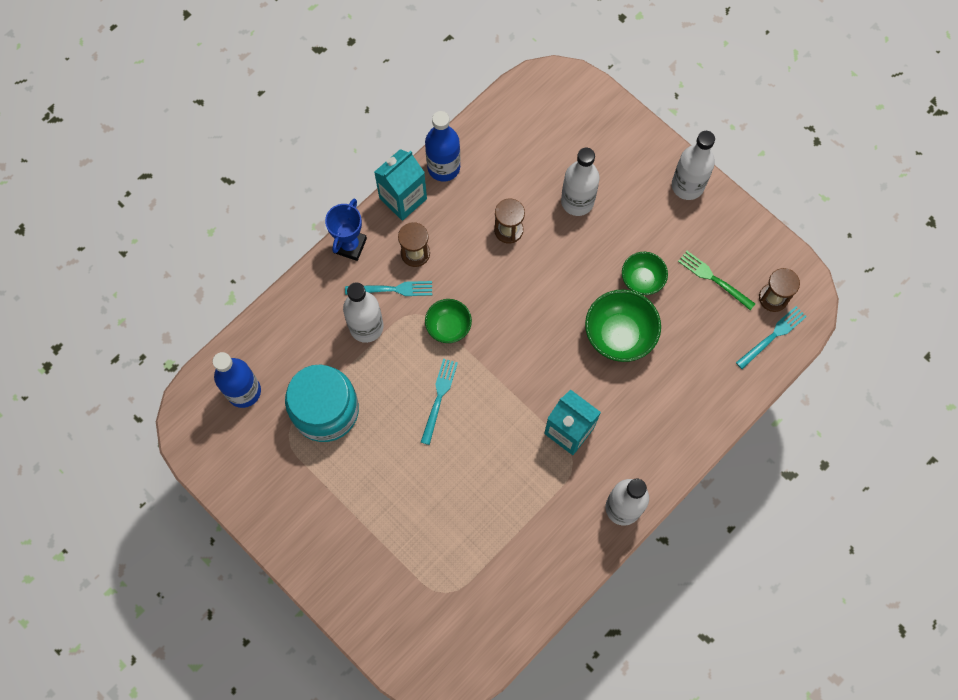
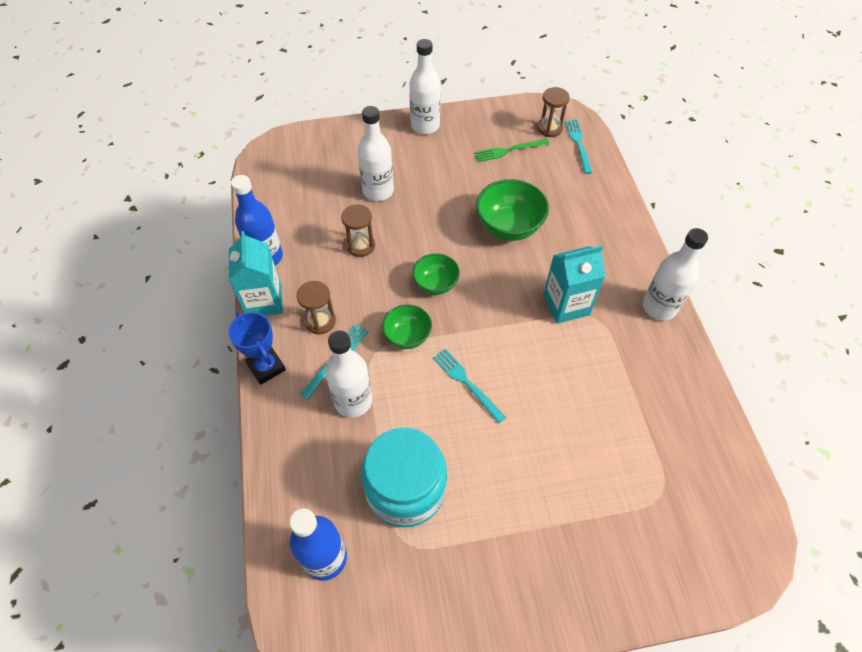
camera: 55 degrees left, 15 degrees down
(642, 280) = (475, 189): green bowl -> green bowl (435, 284)

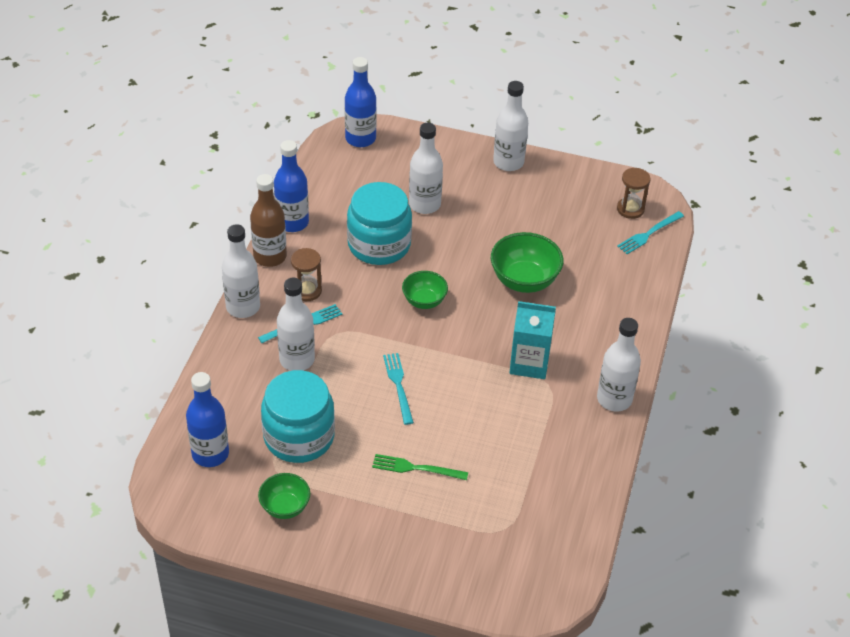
camera: 25 degrees right, 10 degrees down
(264, 301) = (270, 256): turquoise carton -> brown bottle
(266, 367) = (243, 307): blue trophy -> white bottle
(283, 152) = (360, 139): none -> blue bottle
(360, 246) = (379, 244): brown hourglass -> turquoise jar
(407, 336) = (372, 331): green bowl -> green bowl (285, 507)
(509, 150) = (574, 214): green fork -> green fork (416, 468)
(578, 144) = (649, 234): turquoise fork -> turquoise fork turned 150 degrees counterclockwise

